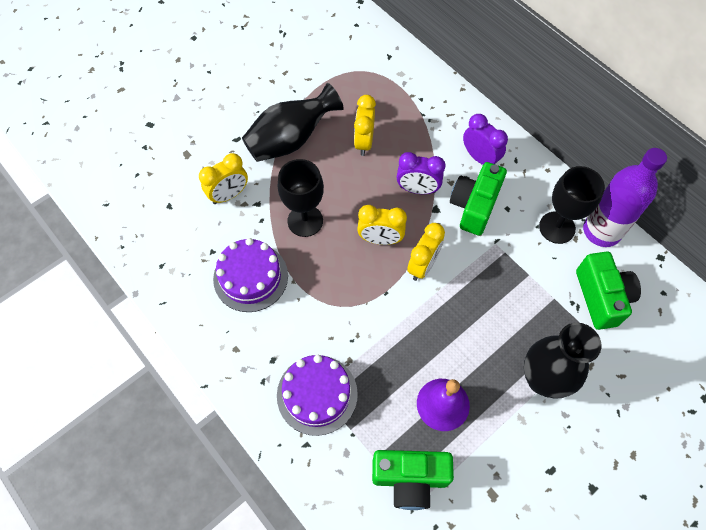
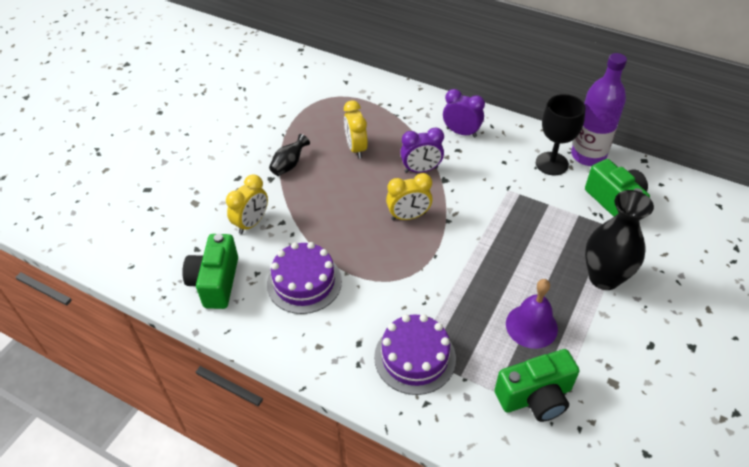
camera: 20 degrees left, 15 degrees down
(291, 140) = (289, 165): black vase -> black vase, size x0.50
(305, 221) = (333, 222): black goblet -> none
(423, 265) = (456, 225): yellow clock -> none
(474, 206) = (476, 168): green camera -> green camera (215, 282)

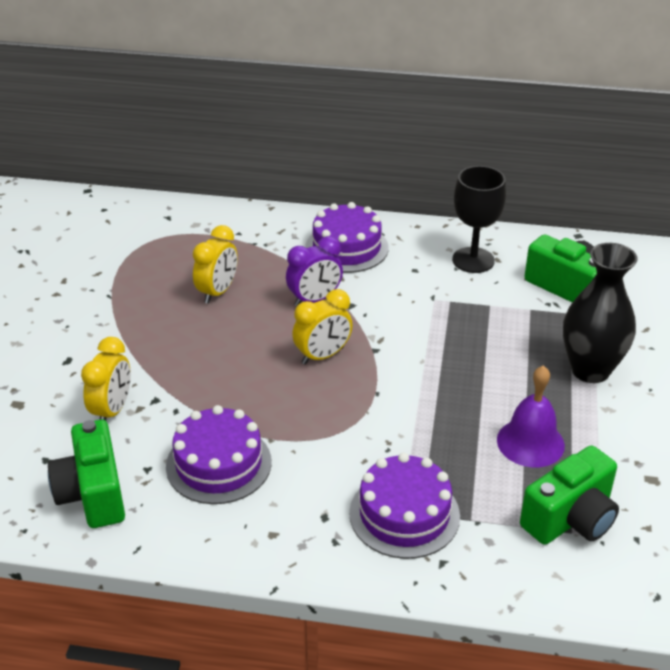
camera: 20 degrees left, 10 degrees down
(289, 165) = (134, 329): black vase -> none
(356, 148) = (217, 292): yellow clock -> yellow clock turned 120 degrees counterclockwise
(461, 132) = (346, 247): purple clock -> purple cake
(588, 155) = (512, 243): purple bottle -> none

